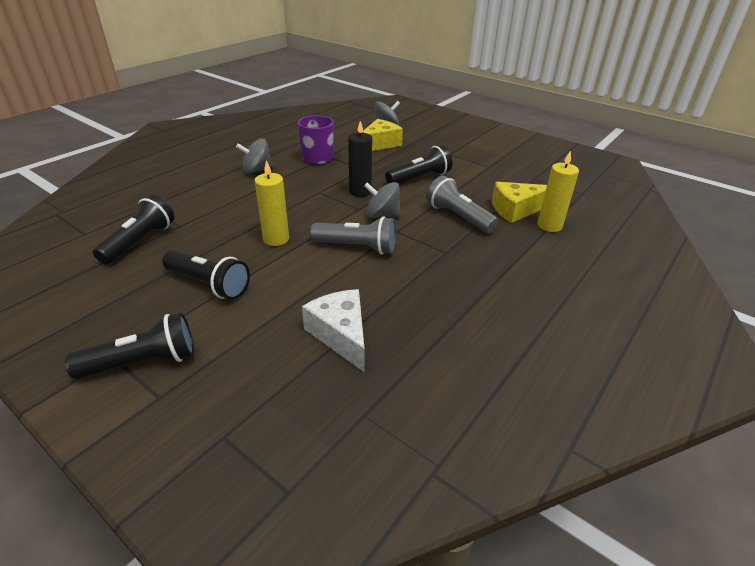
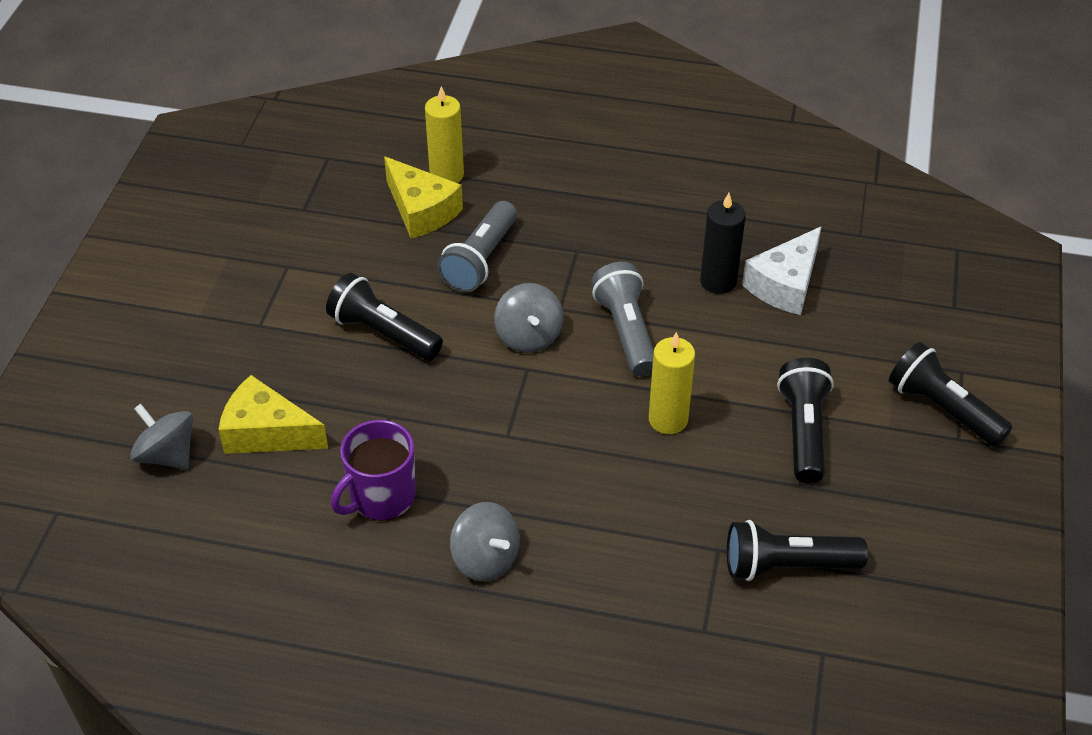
camera: 115 degrees left, 10 degrees up
(360, 192) = (474, 386): black candle -> black candle (718, 281)

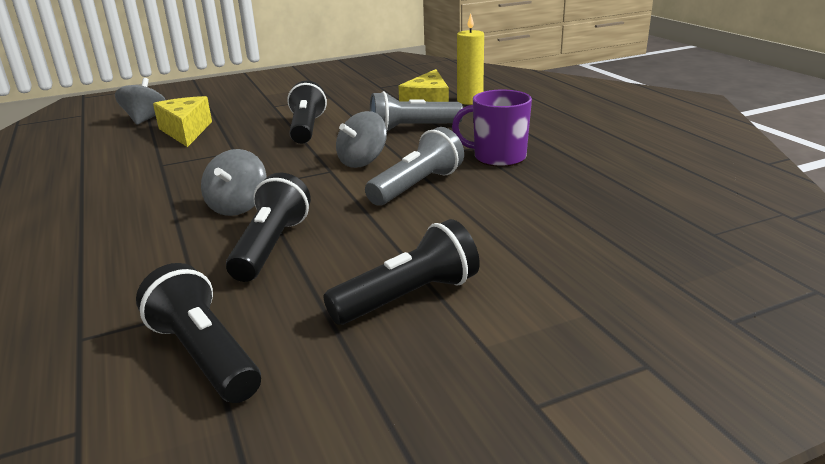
camera: 55 degrees right, 20 degrees down
(381, 497) = (154, 171): purple mug -> purple mug (498, 157)
(485, 559) = (115, 218): grey spinning top -> grey spinning top (238, 206)
(668, 419) = (341, 232): yellow candle -> none
(718, 281) = (531, 198): black candle -> none
(785, 284) = (580, 223): white cheese -> none
(943, 409) = (565, 374): black flashlight -> black flashlight (271, 246)

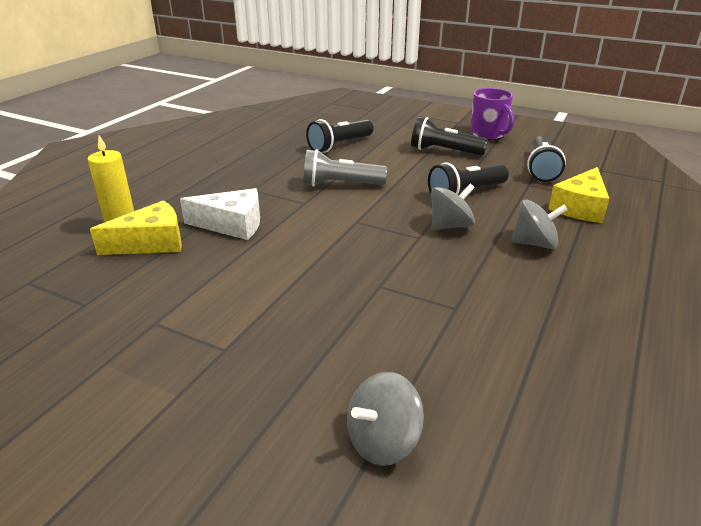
camera: 130 degrees left, 5 degrees up
(186, 131) = (375, 359): yellow cheese -> yellow cheese (580, 207)
(307, 129) = (283, 277): black flashlight -> black flashlight (339, 145)
(362, 161) = (325, 217): grey spinning top -> grey spinning top (534, 243)
(412, 129) = (232, 225): grey flashlight -> white cheese
(498, 157) = (263, 176): purple mug -> purple mug (488, 134)

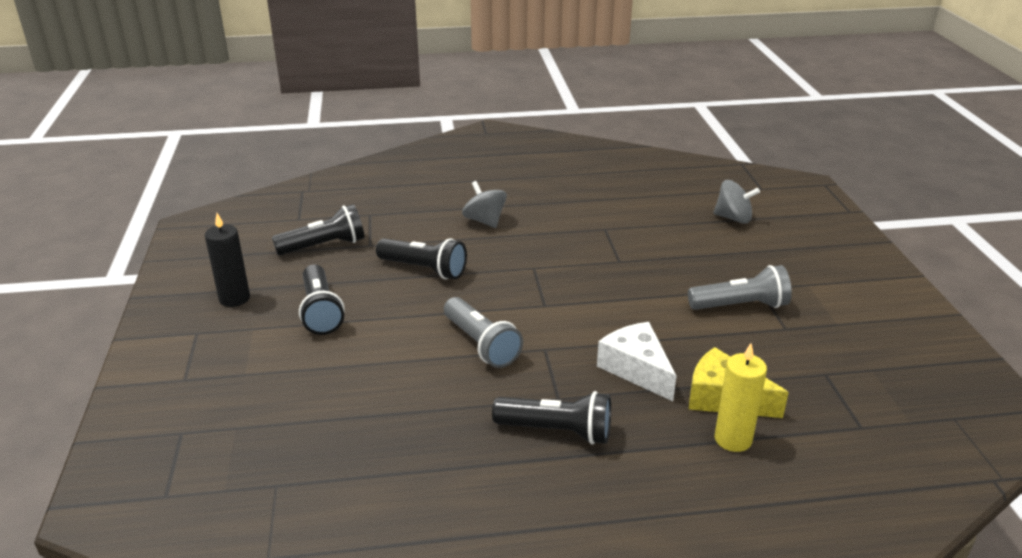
camera: 125 degrees left, 0 degrees up
(219, 316) = (740, 306): none -> grey flashlight
(339, 145) = (367, 395): black flashlight -> black flashlight (557, 431)
(450, 226) = (497, 259): grey spinning top -> none
(488, 134) = (234, 298): purple mug -> black candle
(580, 207) = (398, 215): yellow cheese -> none

